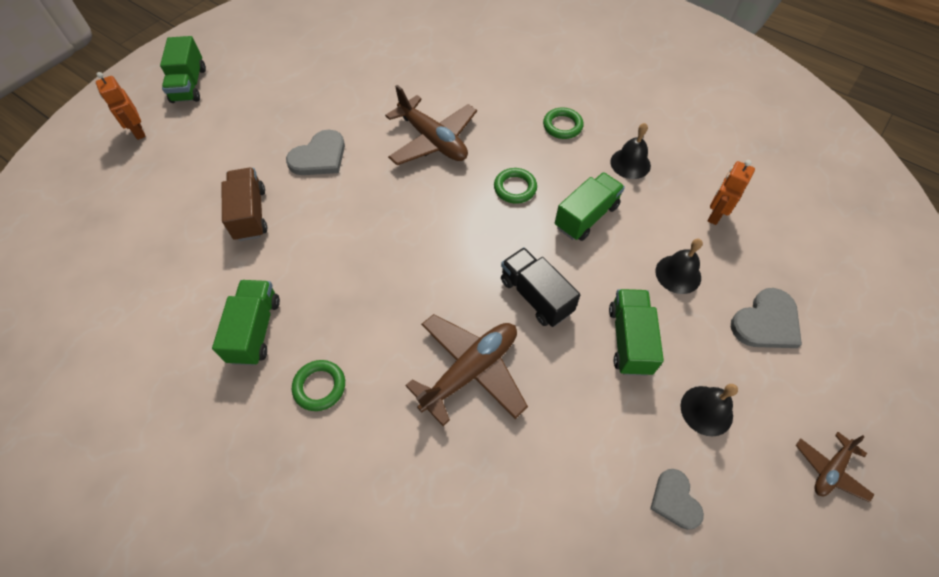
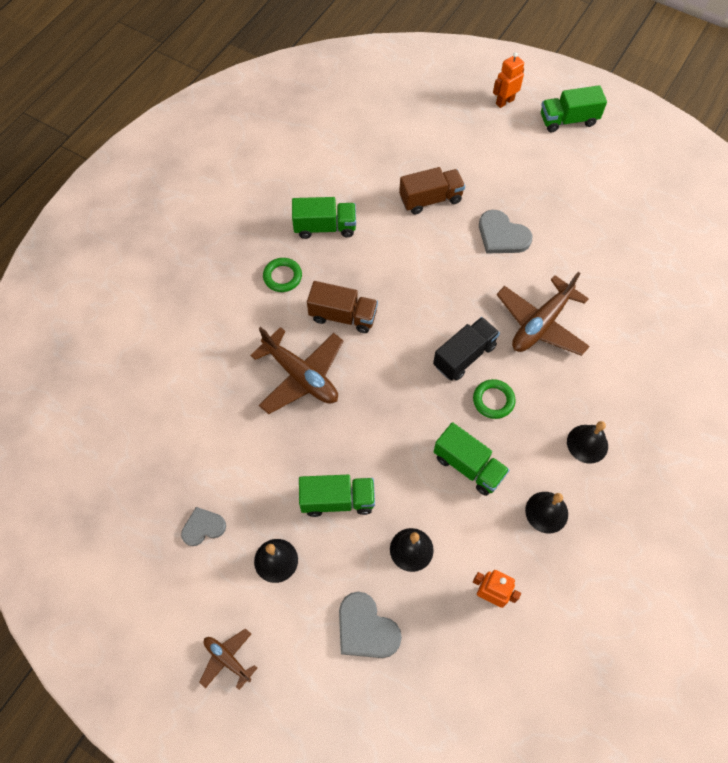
camera: 85 degrees right, 5 degrees up
(393, 318) = (343, 316): none -> brown truck
(536, 296) = (374, 422): black truck -> black truck (464, 356)
(562, 126) = (587, 443): green ring -> black bell

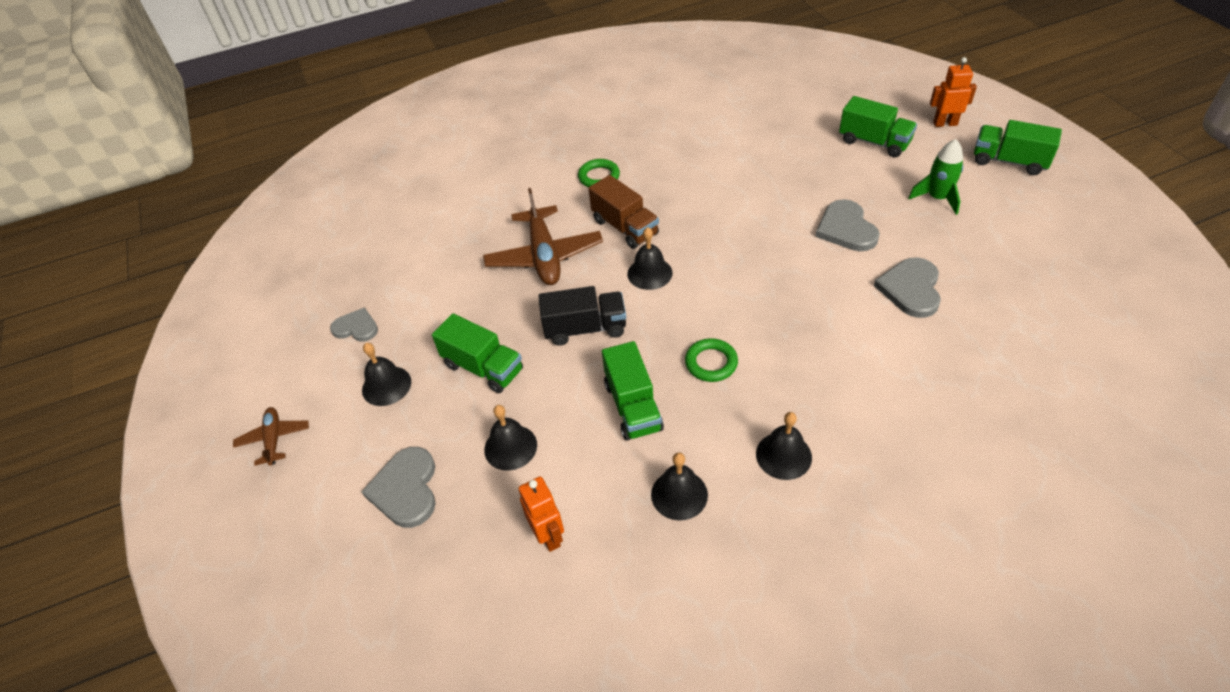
camera: 40 degrees right, 15 degrees down
(325, 227) = (671, 156): green truck -> green truck (874, 142)
(394, 348) = (649, 273): none -> black bell
(430, 199) = (794, 172): brown truck -> none
(464, 356) = (714, 311): black truck -> black truck (585, 329)
(541, 324) = (824, 321): brown plane -> none
(543, 177) = (937, 198): none -> green rocket
(576, 267) = (911, 289): none -> grey heart

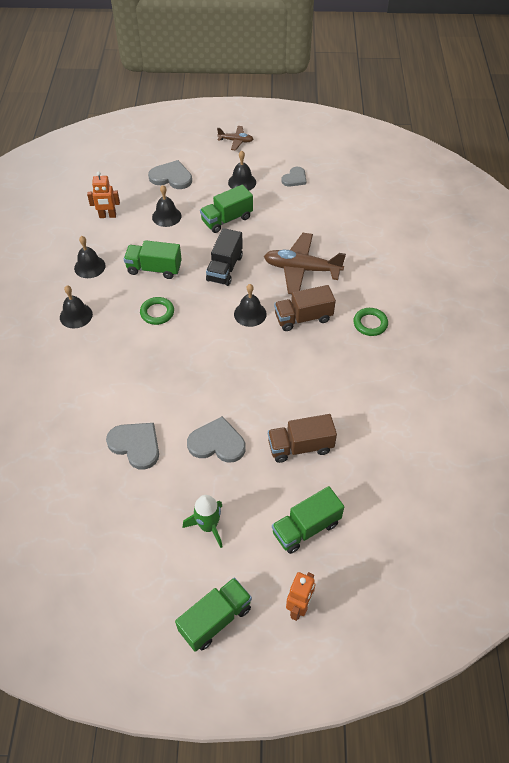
camera: 110 degrees right, 5 degrees up
(795, 173) = (300, 446): none -> brown truck

